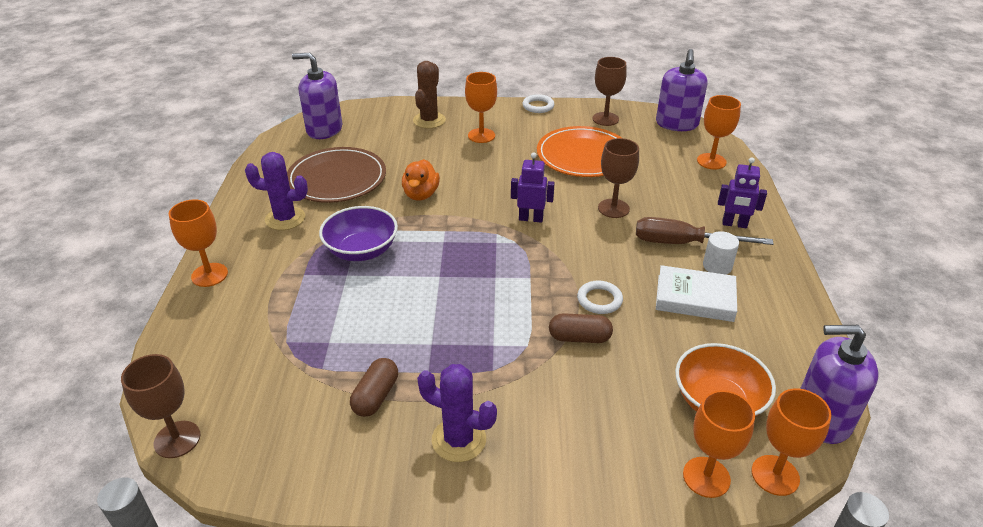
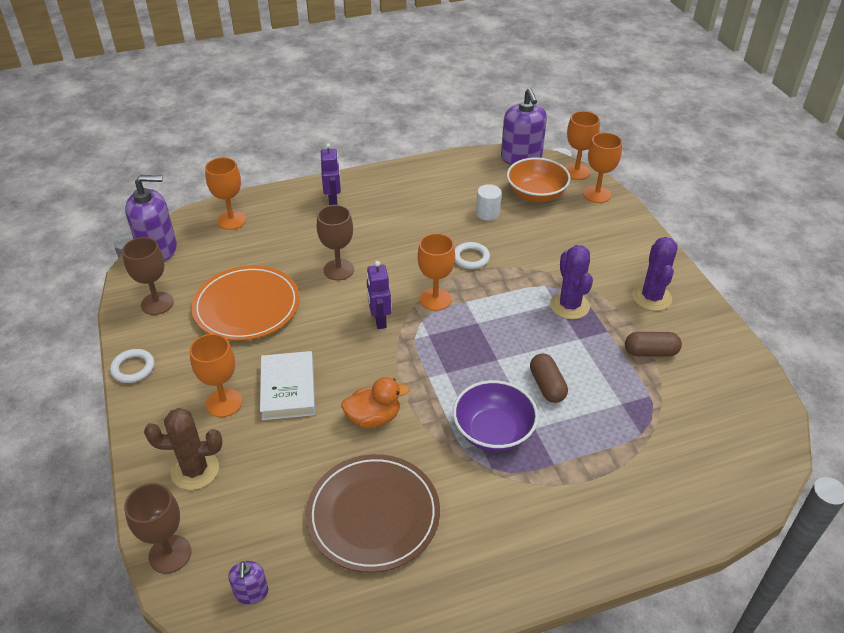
camera: 110 degrees left, 5 degrees up
(177, 439) = (778, 454): brown goblet -> brown goblet (170, 554)
(209, 275) = (605, 550): orange goblet -> orange goblet (435, 299)
(285, 218) = (476, 530): purple cactus -> purple cactus (569, 306)
(324, 129) = (251, 592): purple soap dispenser -> purple soap dispenser, size x0.49
(579, 338) = (519, 261): brown capsule -> brown capsule (547, 386)
(683, 243) = (373, 224): brown screwdriver -> none
(695, 298) = (440, 212): white book -> white book (288, 389)
(717, 266) = (395, 205): white cylinder -> white cylinder (487, 213)

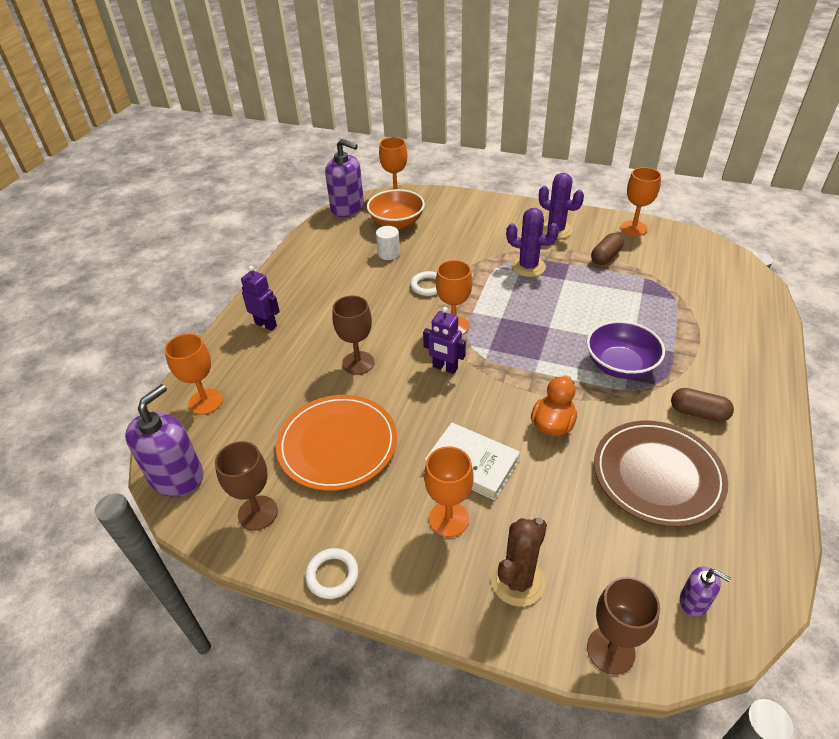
camera: 50 degrees left, 0 degrees up
(547, 386) = (597, 317): brown capsule -> brown capsule (698, 413)
(597, 194) = (430, 198): orange goblet -> orange goblet (633, 228)

